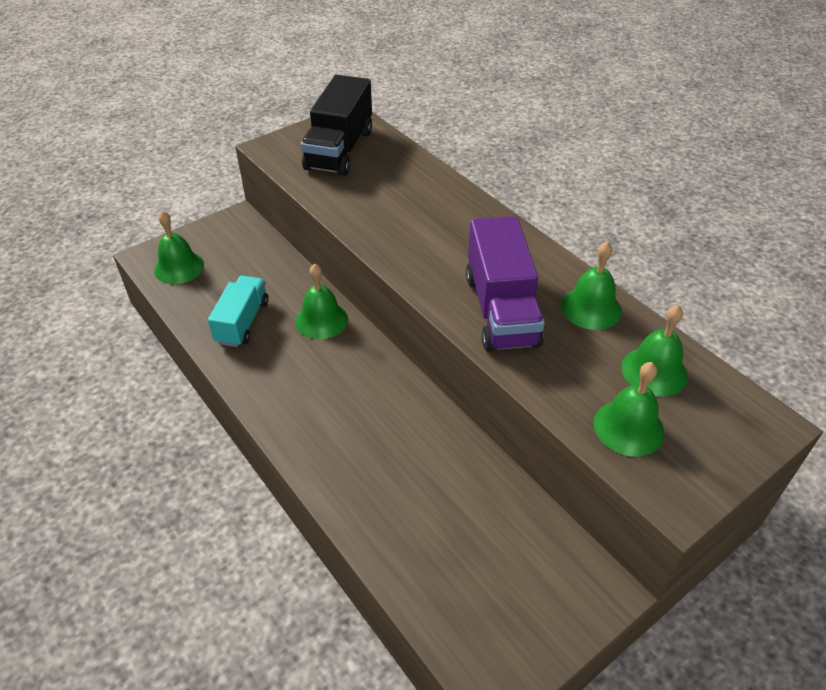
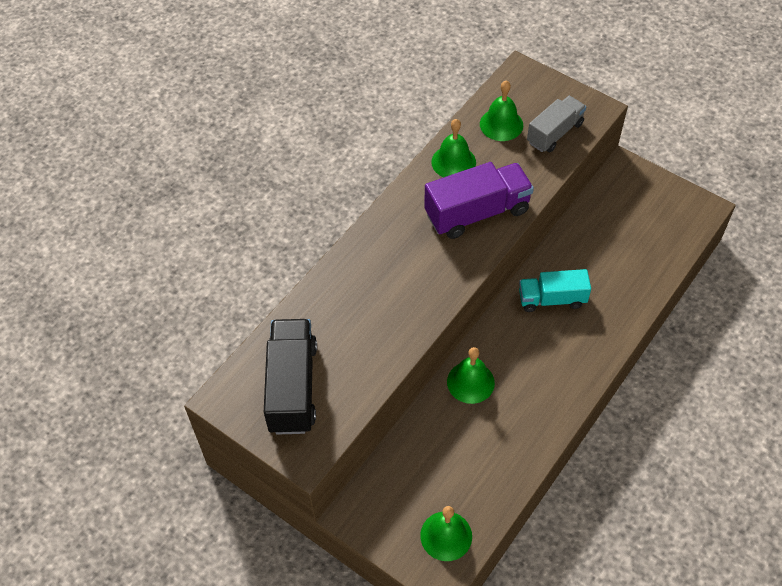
camera: 105 degrees left, 10 degrees up
(242, 322) = (496, 444): turquoise truck -> turquoise truck (552, 299)
(339, 150) = (292, 387): black truck -> black truck turned 90 degrees counterclockwise
(628, 427) = (555, 133): green bell -> grey truck

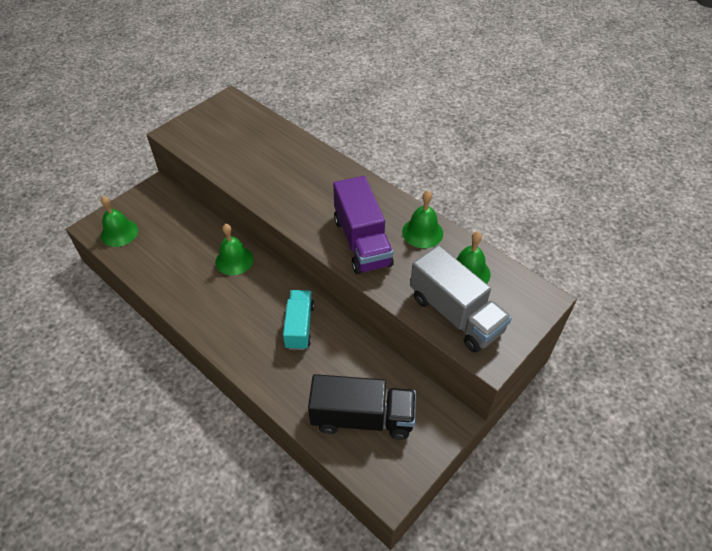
camera: 95 degrees right, 5 degrees down
(292, 387) = (226, 129): black truck -> black truck (362, 417)
(555, 133) = (455, 314): grey truck -> grey truck, size x1.50

